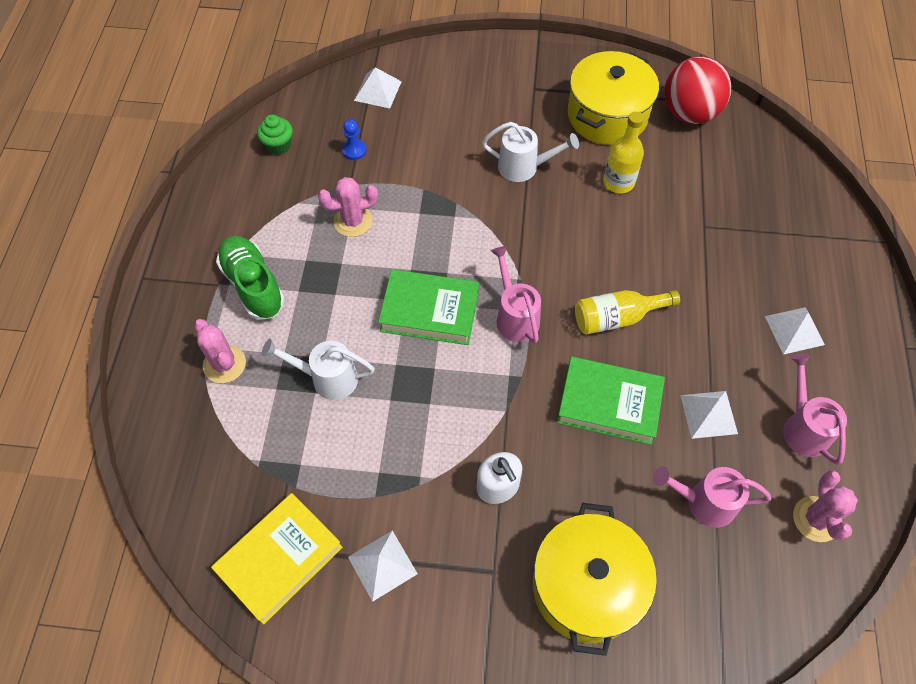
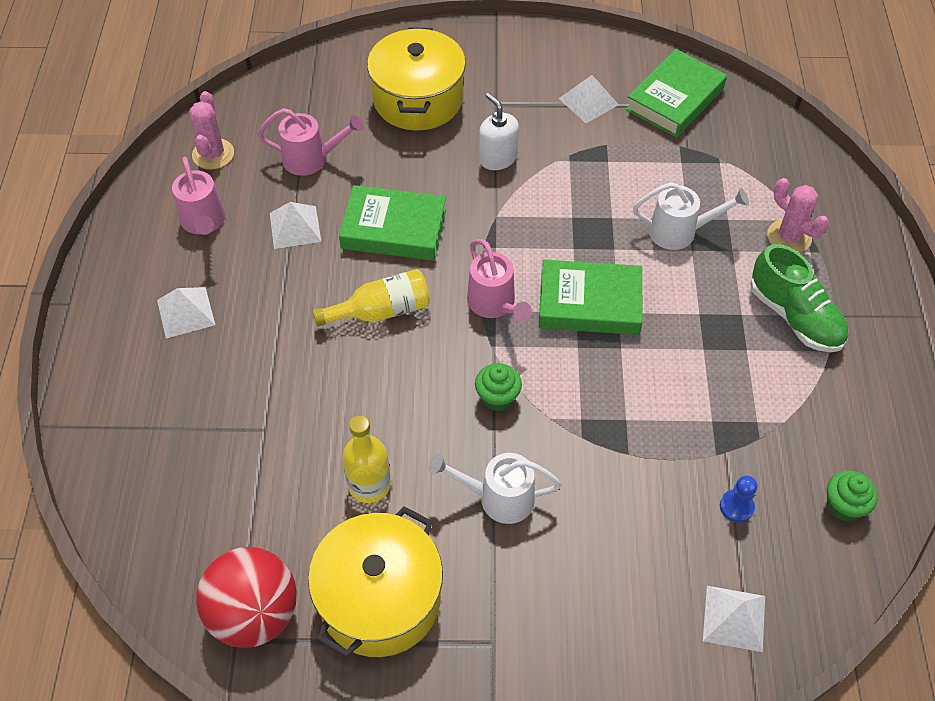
camera: 175 degrees right, 5 degrees down
(280, 559) = (674, 99): yellow book -> green book
(353, 221) = (706, 402): pink cactus -> none
(519, 236) = (497, 398): none -> green cupcake

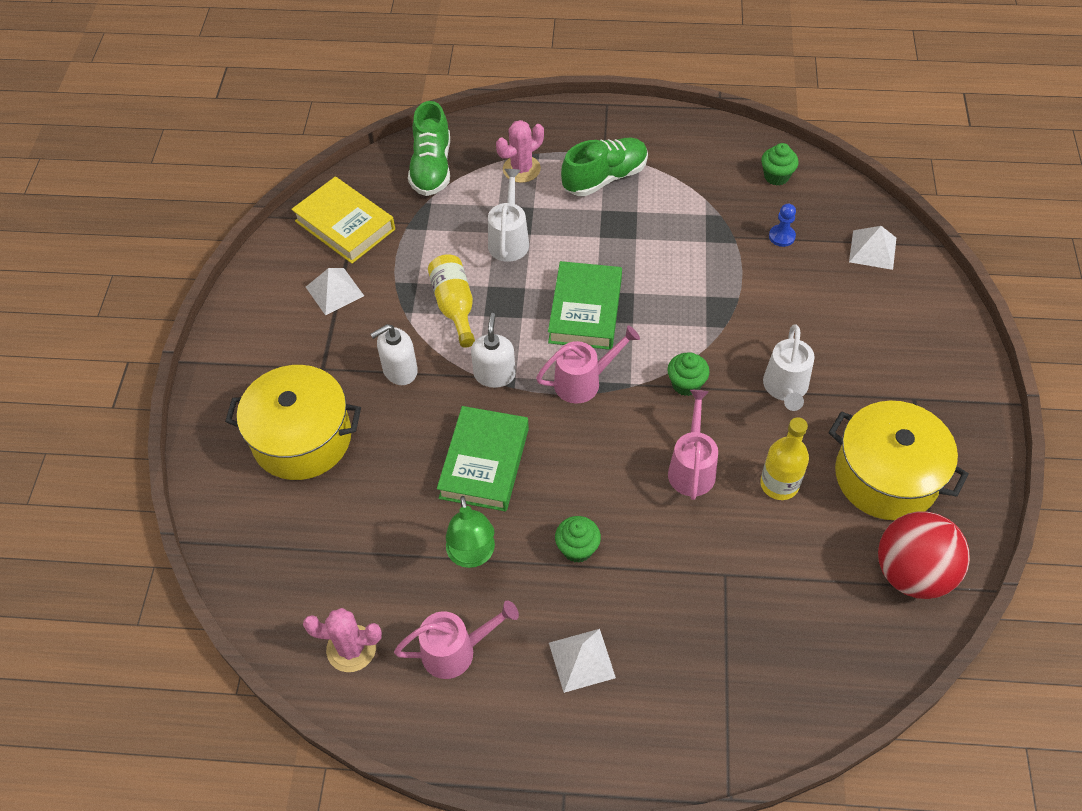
camera: 85 degrees left, 0 degrees up
(295, 227) = (472, 556): white pyramid -> green lamp
(299, 305) = (577, 548): none -> green cupcake
(312, 159) = (375, 542): pink watering can -> pink watering can (692, 467)
(381, 311) = (587, 474): yellow bottle -> yellow bottle (454, 306)
(498, 230) = (494, 374): none -> white soap dispenser
(674, 99) = (345, 225): green book -> yellow book
(771, 159) = (431, 168): none -> green shoe

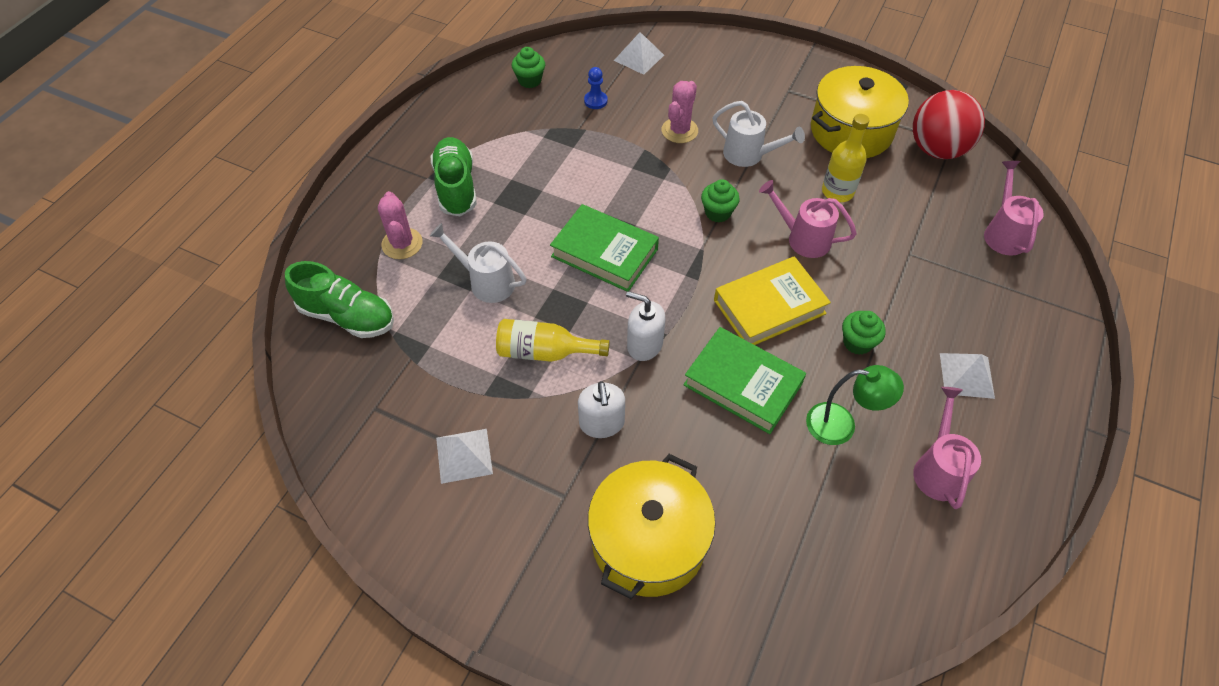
camera: 70 degrees left, 0 degrees up
(345, 225) = (375, 419): yellow book -> yellow book (769, 307)
(351, 648) = (916, 560): pink cactus -> pink cactus (679, 130)
(584, 381) = (683, 280): pink watering can -> pink watering can (1003, 232)

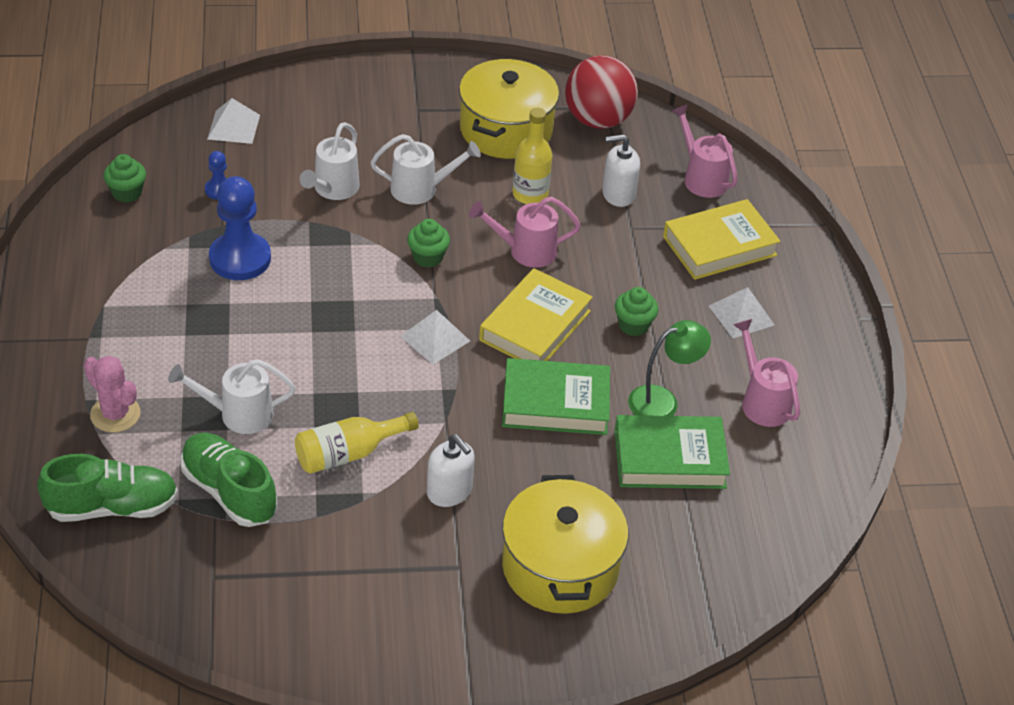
camera: 35 degrees left, 10 degrees down
(456, 187) = (130, 335): green shoe -> green shoe (229, 491)
(464, 455) = (338, 576): white pyramid -> white pyramid (435, 338)
(574, 159) = (240, 258): none -> blue pawn
(604, 253) = (341, 339): green book -> green book (669, 458)
(644, 344) = (441, 407): white soap dispenser -> white soap dispenser (618, 194)
(679, 130) = (333, 189): pink cactus -> white watering can
(984, 301) = (719, 246): none -> yellow book

